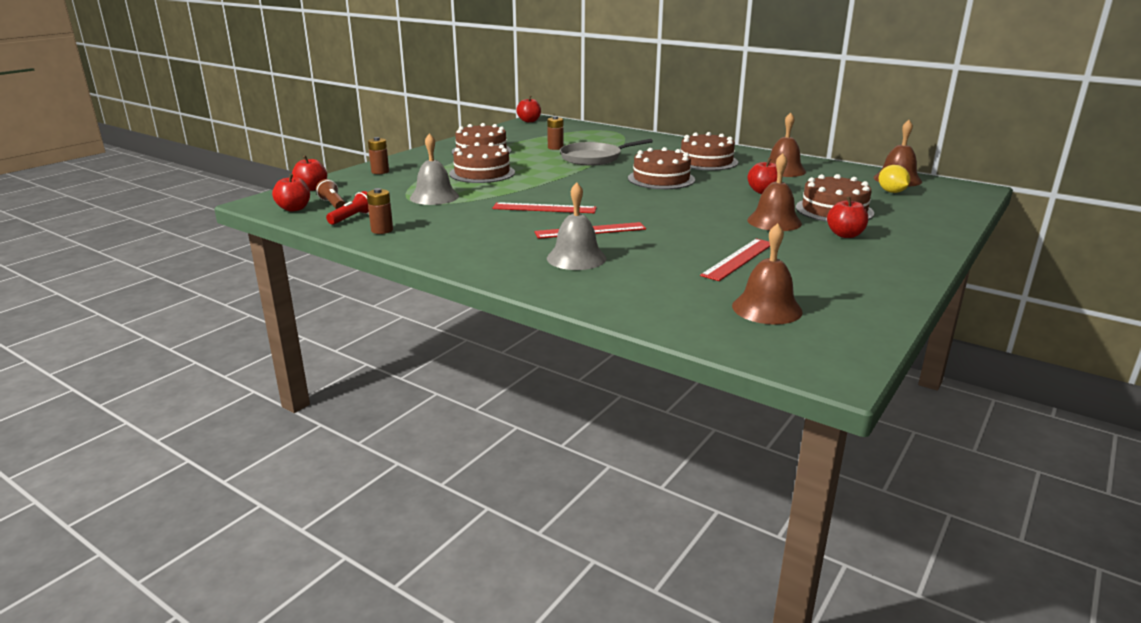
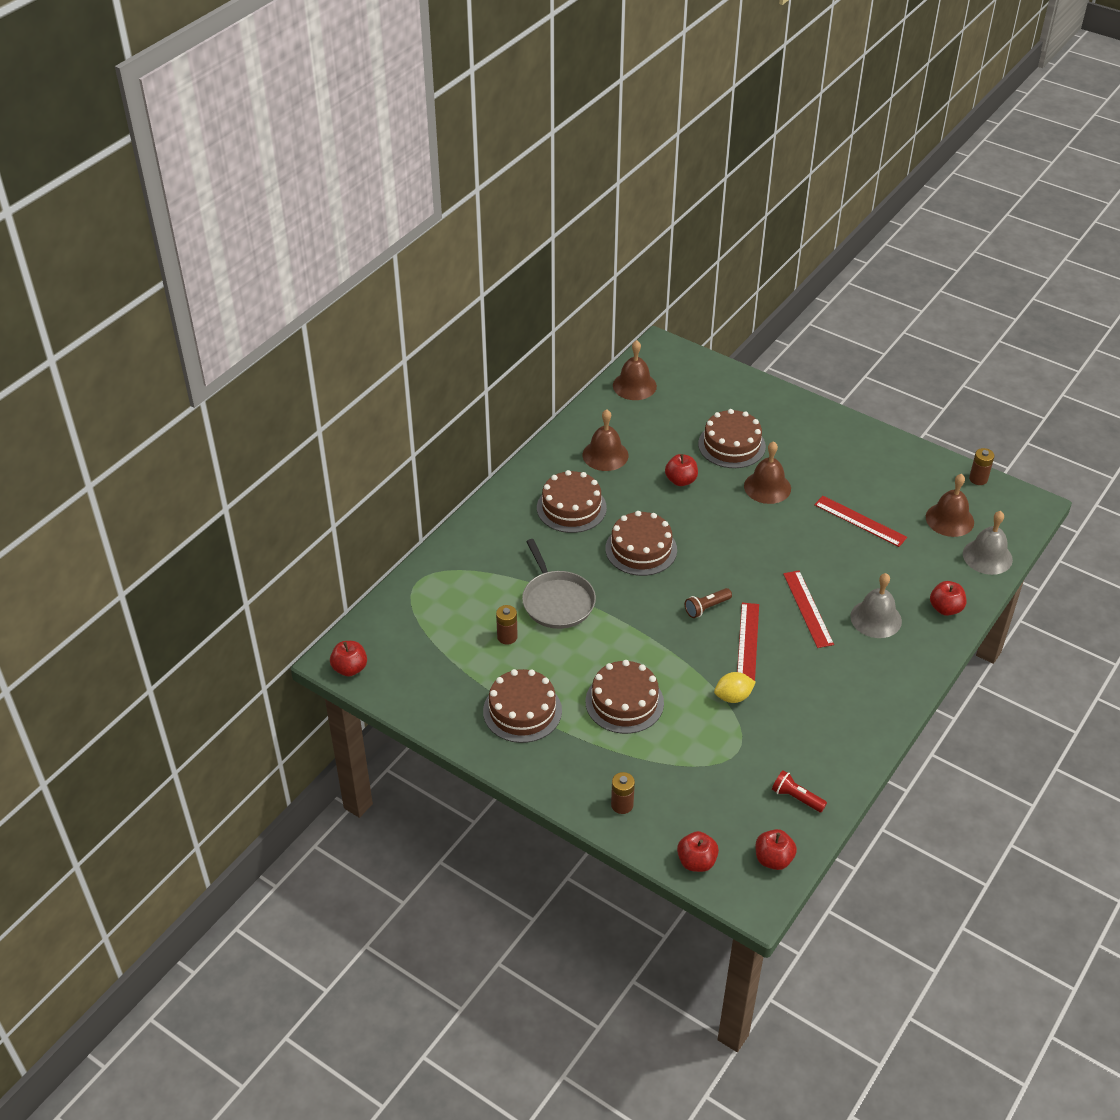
camera: 90 degrees left, 20 degrees up
(333, 204) = (754, 825): brown flashlight -> brown flashlight (706, 608)
(382, 230) = (829, 765): brown battery -> brown battery (978, 479)
(434, 197) = (718, 736): grey bell -> grey bell (987, 556)
(845, 235) = (795, 451): red apple -> red apple (945, 608)
(891, 192) = (675, 399): yellow lemon -> yellow lemon (733, 697)

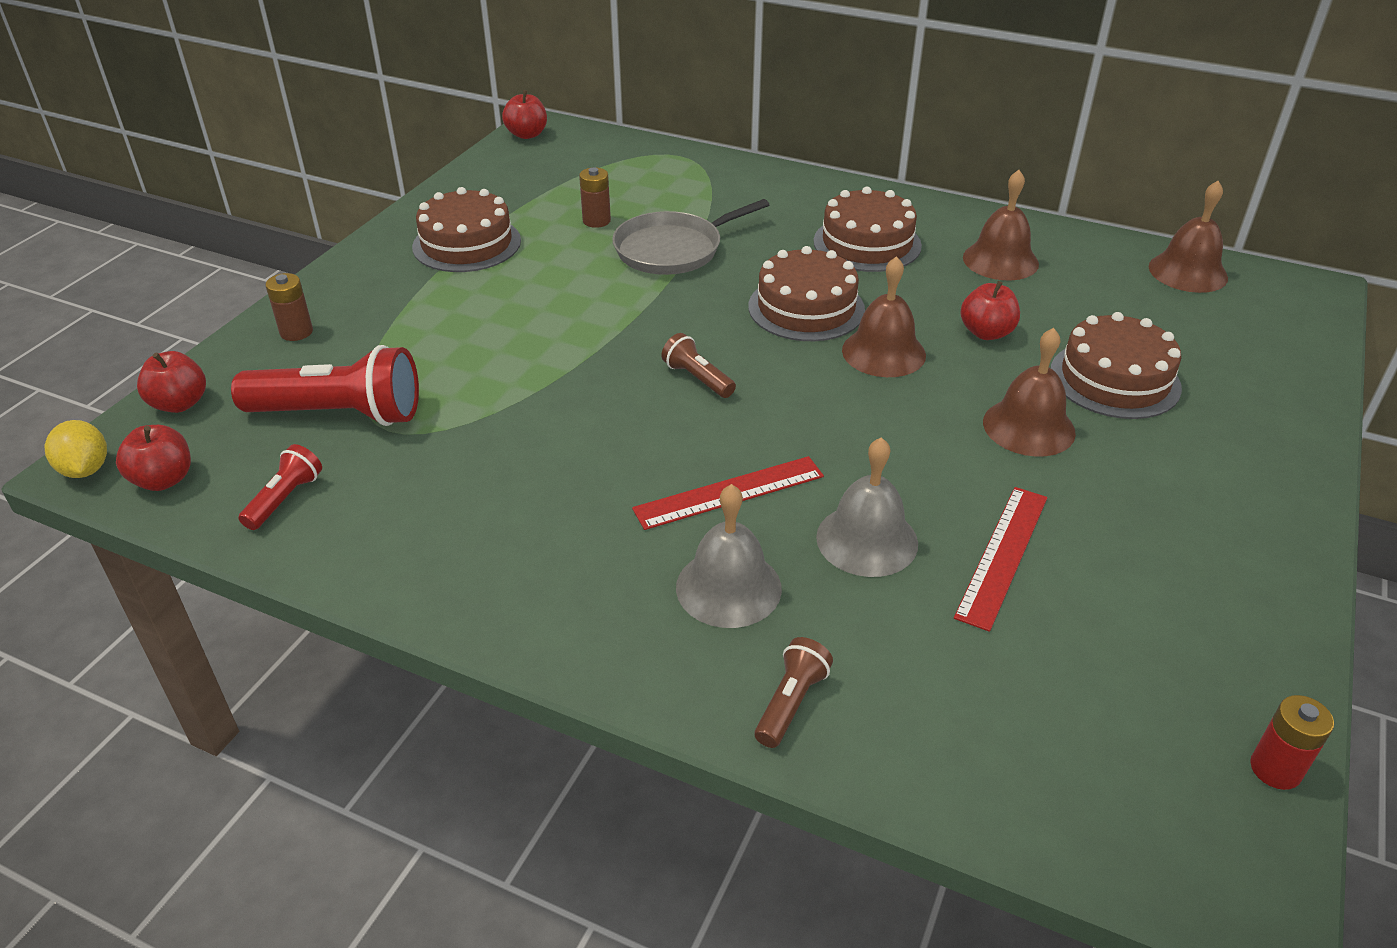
camera: 80 degrees right, 5 degrees down
(624, 702) = (487, 319): brown cake -> none
(719, 776) = (339, 414): none -> red flashlight
(733, 697) = (505, 418): yellow lemon -> yellow lemon (85, 469)
(748, 642) = (629, 426): red ruler -> none
(945, 608) = (791, 703): red apple -> brown flashlight
(949, 519) = (1090, 709): brown bell -> brown bell (883, 352)
(978, 479) = (1275, 769): brown battery -> red battery
(987, 556) = (996, 787): grey bell -> grey bell (867, 540)

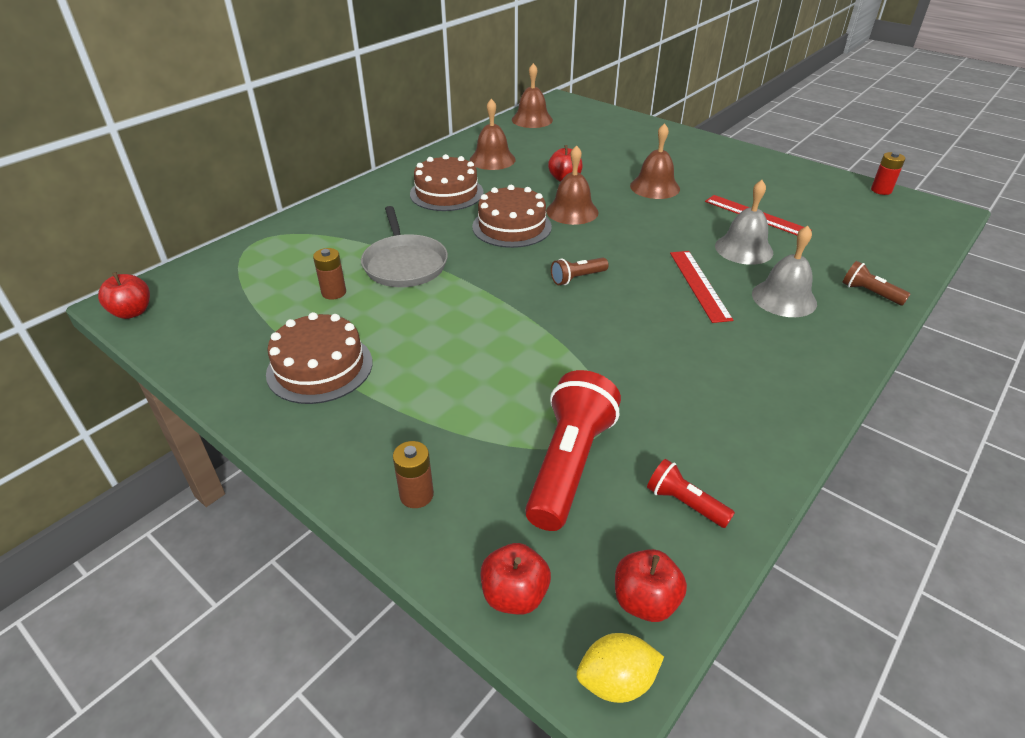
camera: 75 degrees left, 0 degrees up
(1115, 379) = (620, 158): brown cake -> none

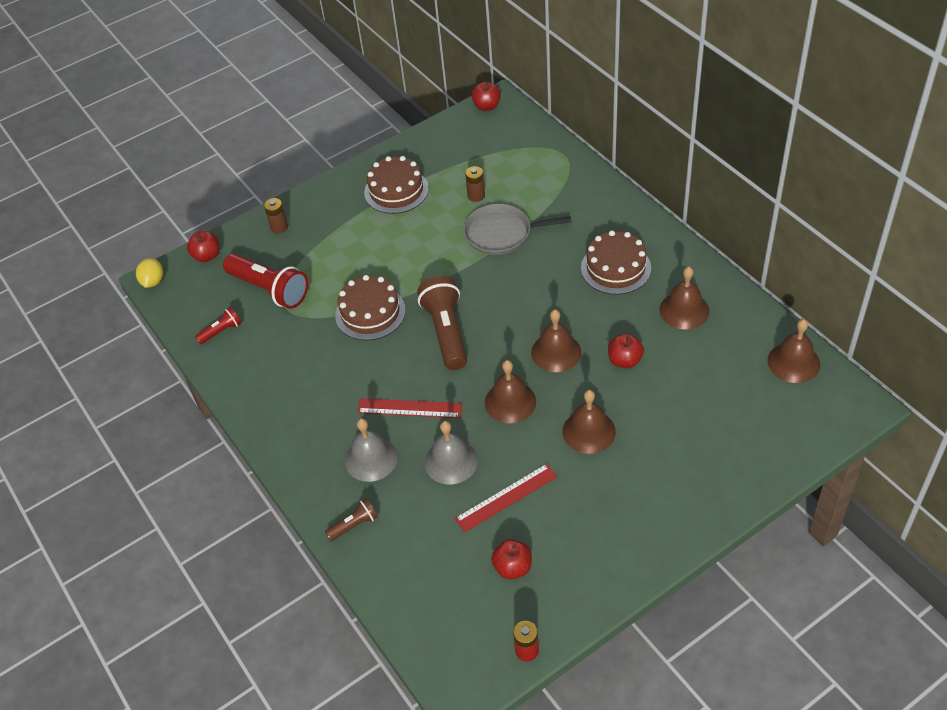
camera: 110 degrees right, 10 degrees up
(512, 226) = (540, 305): brown cake -> brown cake (370, 313)
(577, 278) = (446, 332): brown flashlight -> brown flashlight, size x2.02
(645, 601) = (180, 300): red apple -> red apple (512, 567)
(649, 227) = (510, 402): none -> brown bell

